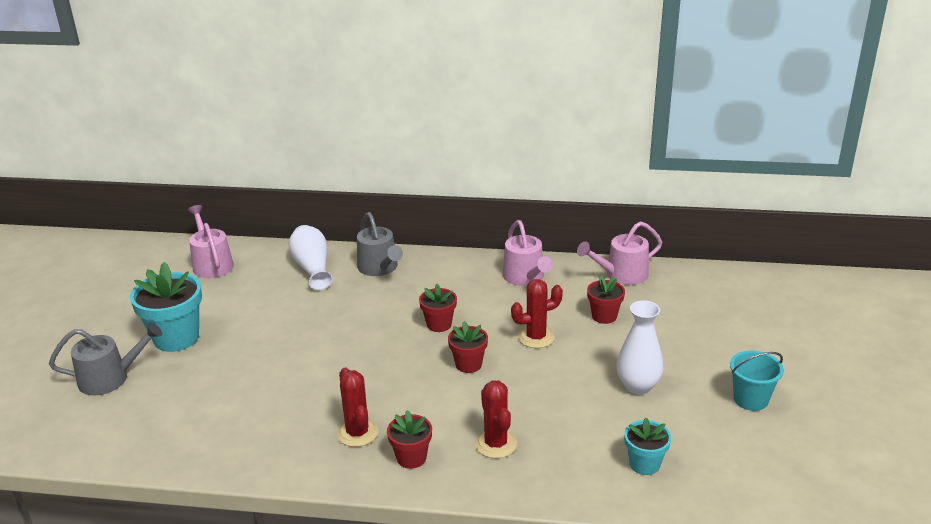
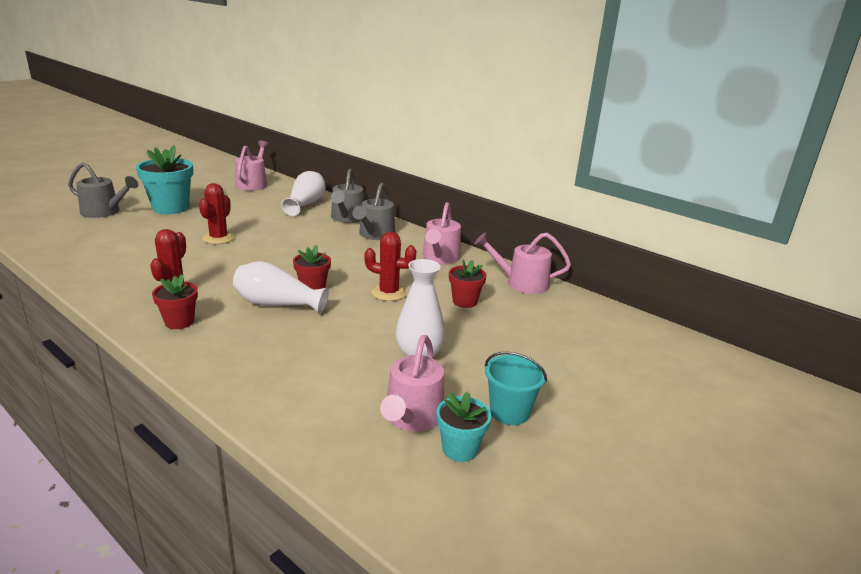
camera: 30 degrees right, 5 degrees down
(435, 277) = (375, 235): none -> grey watering can
(439, 324) = (332, 259): red flower pot -> none
(464, 396) = (277, 304): none -> white vase
(496, 444) = (247, 341): red cactus -> red cactus (218, 238)
(644, 464) = (335, 411): turquoise flower pot -> turquoise flower pot (460, 449)
(698, 439) = (412, 417): none -> pink watering can

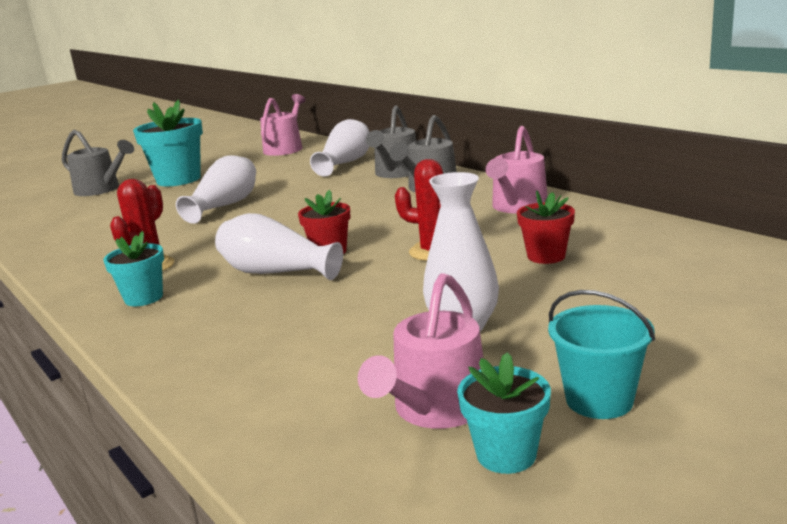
camera: 15 degrees right, 5 degrees down
(179, 322) = (143, 298): red flower pot -> turquoise flower pot
(218, 238) = (225, 206): red cactus -> white vase
(522, 283) = (639, 229): pink watering can -> none

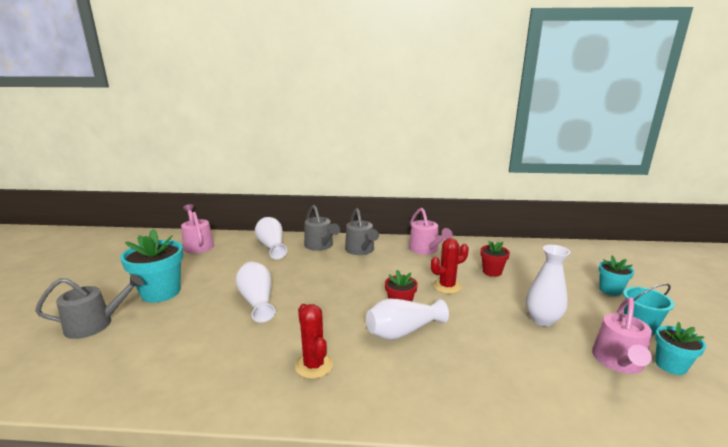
camera: 50 degrees left, 0 degrees up
(143, 298) = (367, 388): turquoise flower pot -> turquoise flower pot (610, 290)
(435, 408) = (618, 362): pink watering can -> pink watering can turned 45 degrees clockwise

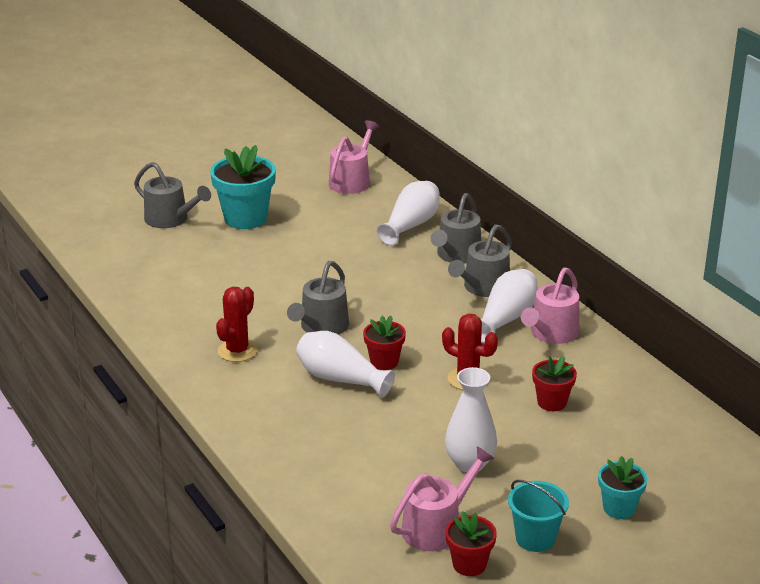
camera: 55 degrees right, 10 degrees up
(257, 300) = (294, 275): white vase -> white vase (506, 319)
(332, 314) = (321, 327): none -> grey watering can
(618, 362) = (437, 527): pink watering can -> pink watering can turned 150 degrees clockwise
(670, 365) = (469, 564): turquoise flower pot -> red flower pot

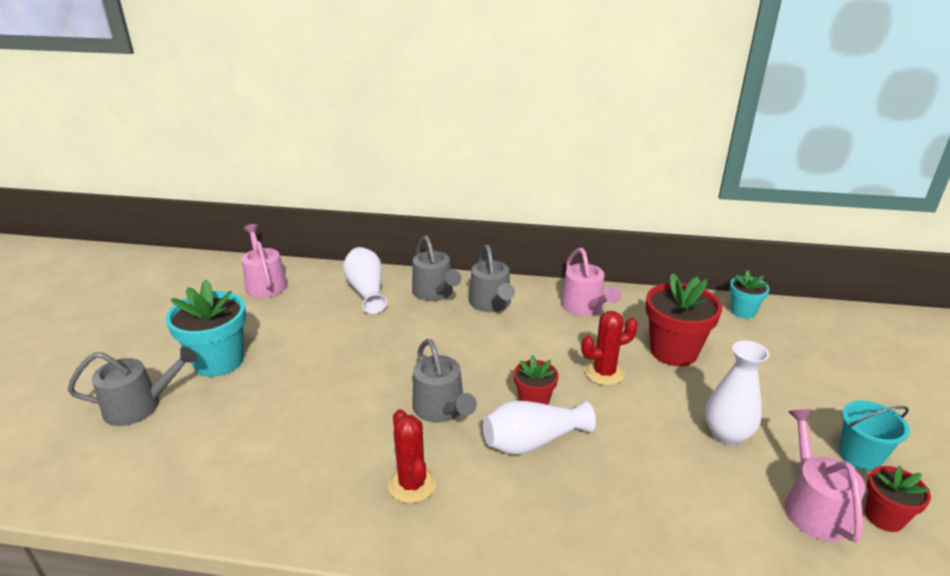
camera: 50 degrees left, 0 degrees up
(506, 319) = (543, 315): white vase -> none
(552, 402) = (673, 351): red flower pot -> red flower pot, size x1.78
(619, 508) = (838, 392): turquoise flower pot -> turquoise flower pot (743, 311)

